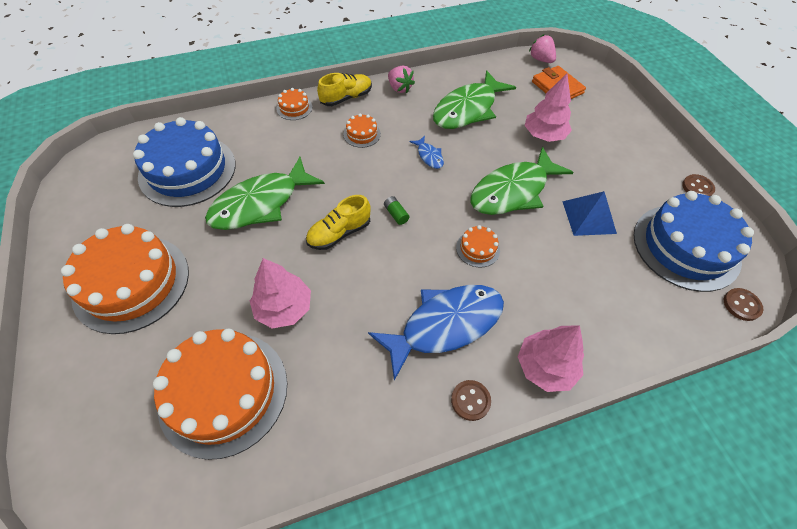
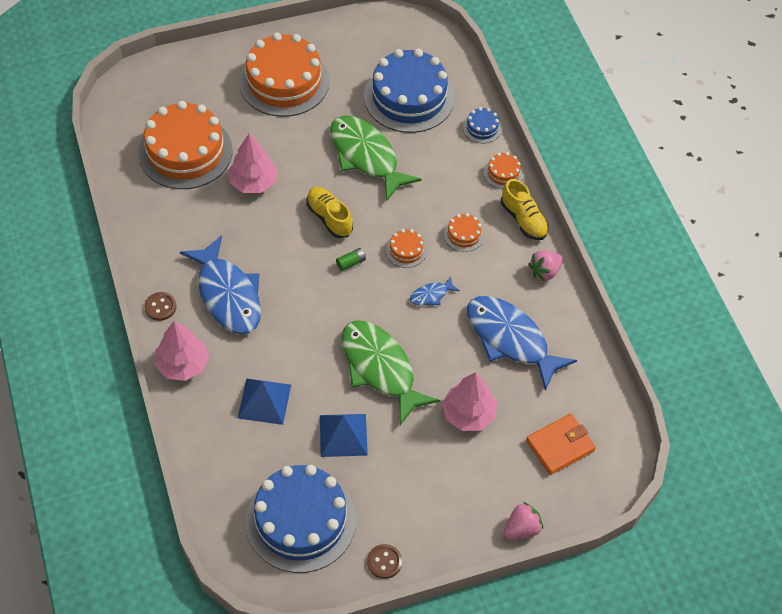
camera: 90 degrees right, 0 degrees up
(239, 119) = (482, 128): none -> blue cake
(468, 109) = (510, 339): green fish -> blue fish
(478, 248) = (307, 328): orange cake -> orange cake (406, 250)
(541, 59) = (619, 437): pink strawberry -> pink strawberry (522, 529)
(570, 282) = (264, 401): none -> blue pyramid
(741, 305) = (228, 549): brown button -> none

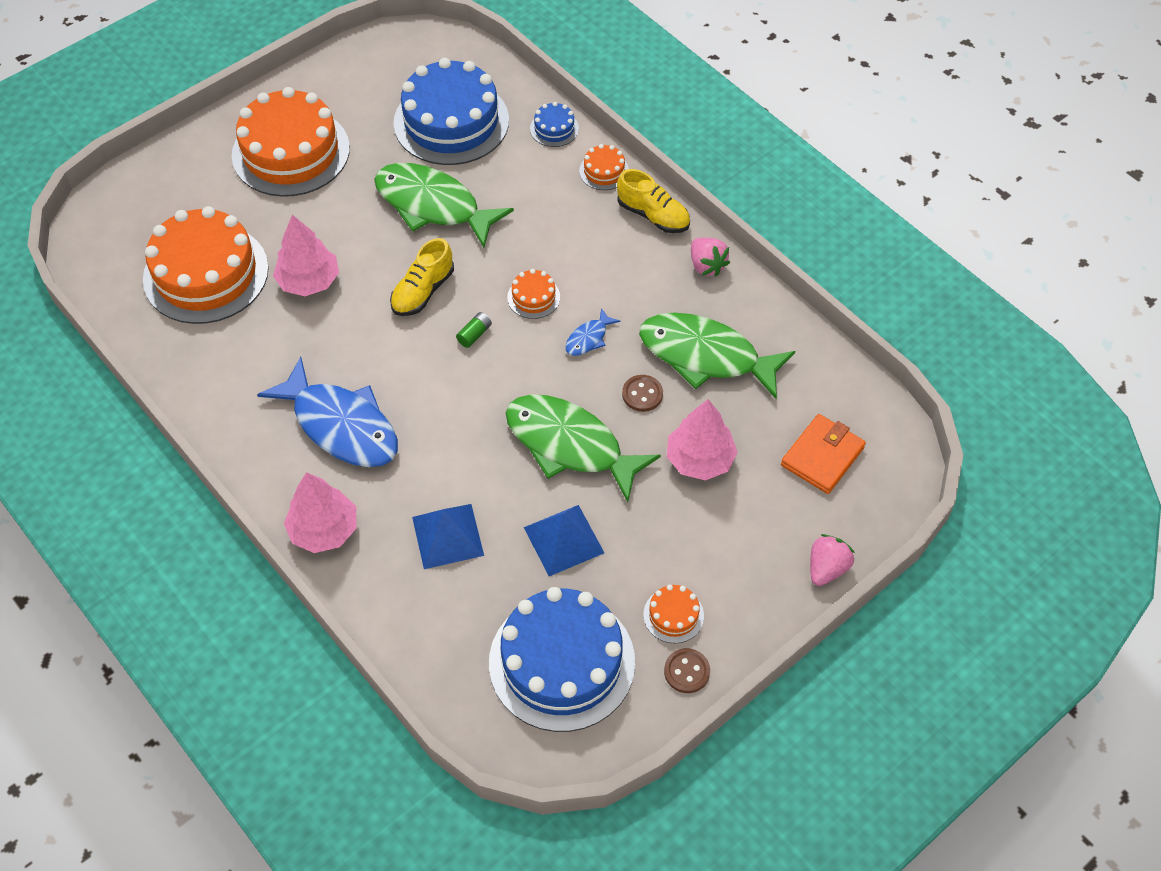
camera: 20 degrees left, 0 degrees up
(160, 307) = (262, 470): brown button -> brown button (642, 394)
(329, 218) = (423, 291): yellow shoe -> yellow shoe turned 90 degrees counterclockwise
(463, 235) = (592, 256): orange cake -> orange cake (673, 615)
(510, 339) = (705, 356): blue fish -> green fish
(545, 272) = (706, 265): pink strawberry -> pink strawberry turned 60 degrees counterclockwise

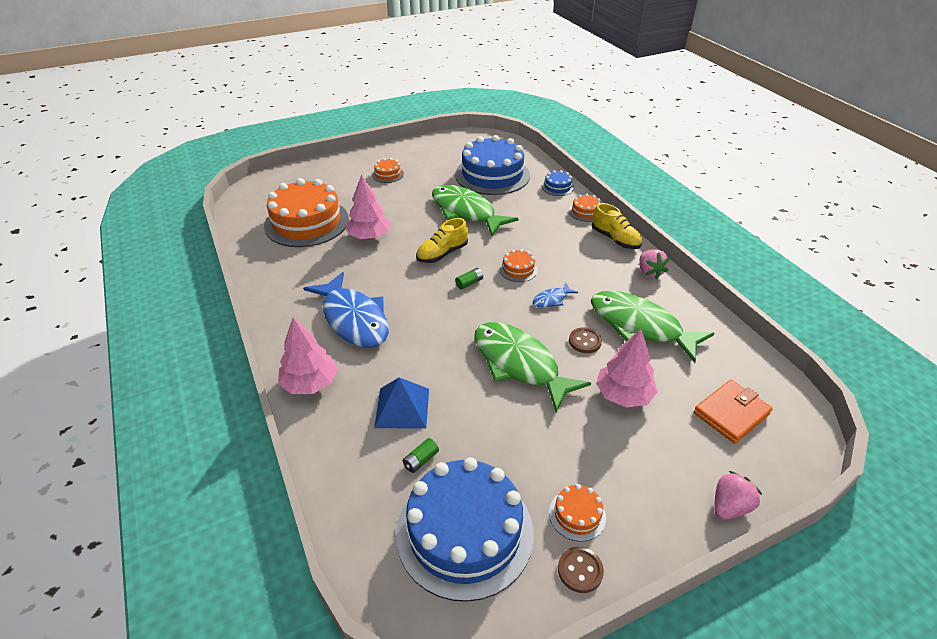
camera: 15 degrees right, 15 degrees down
(291, 152) = (388, 174): orange cake -> orange cake, size x0.42
(490, 595) = (421, 460): none -> green battery
(563, 540) = (495, 431): blue pyramid -> none

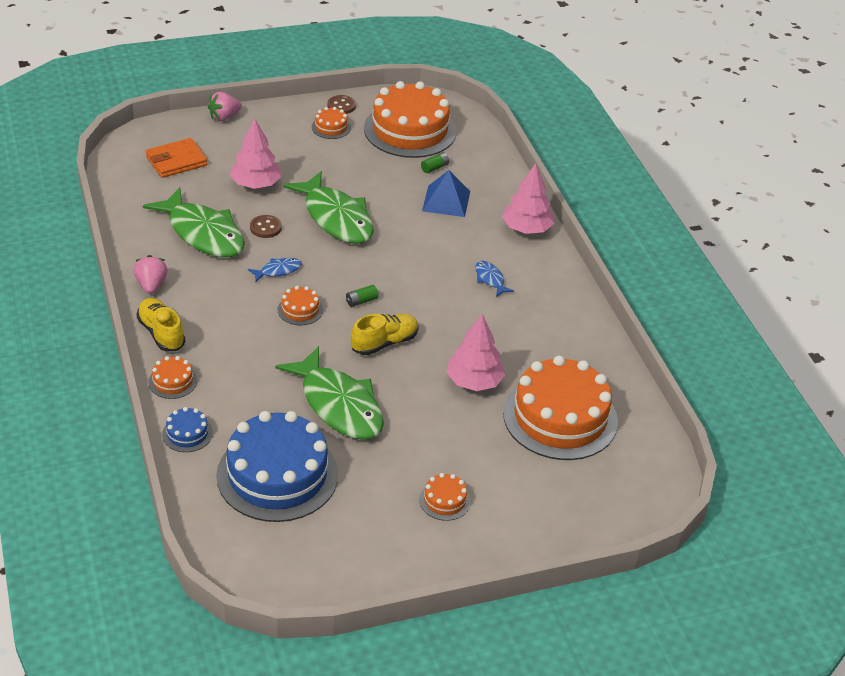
camera: 175 degrees left, 0 degrees up
(354, 319) = (490, 279): blue fish -> blue fish, size x0.43
(464, 532) = (410, 130): blue cake -> orange cake

